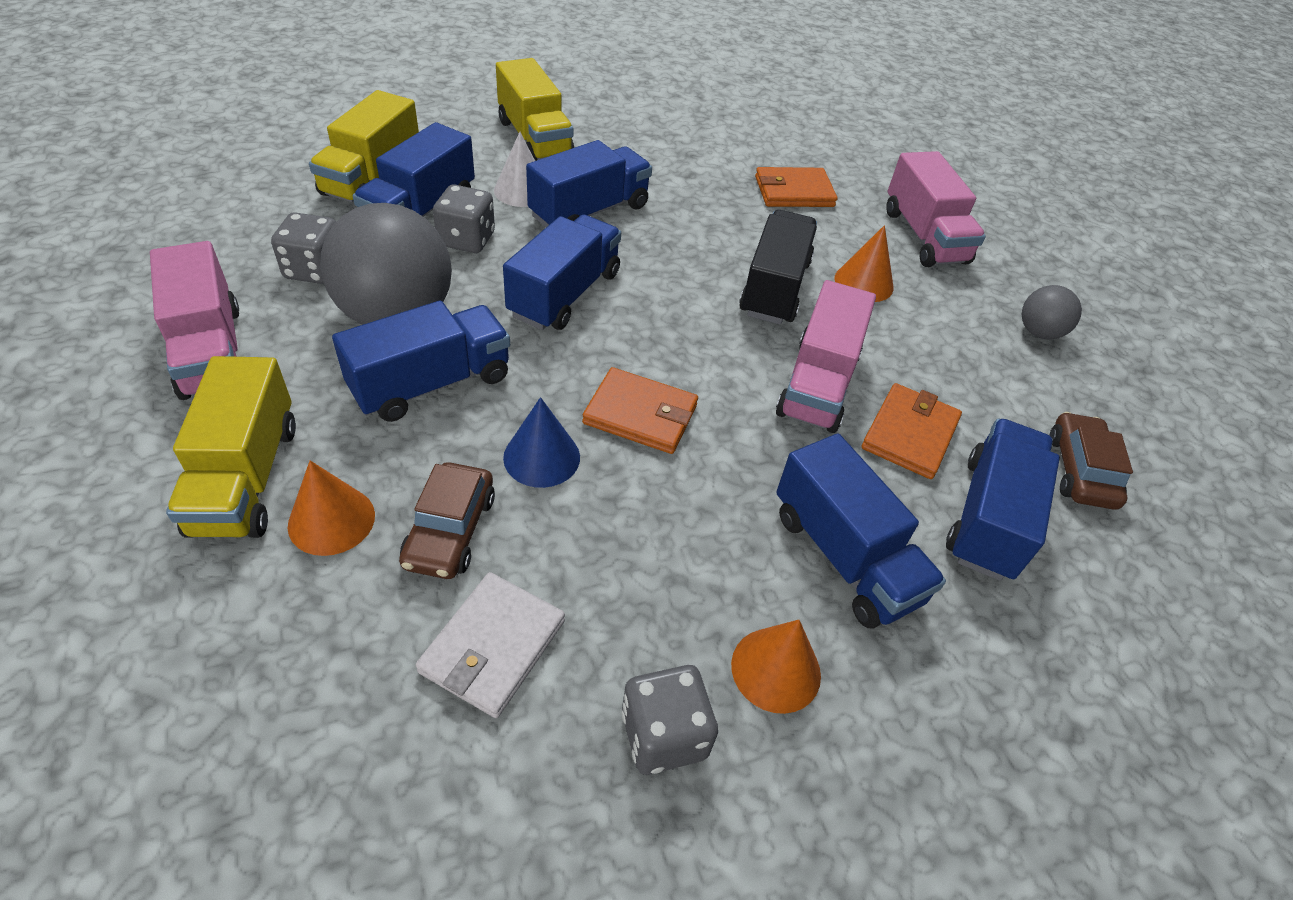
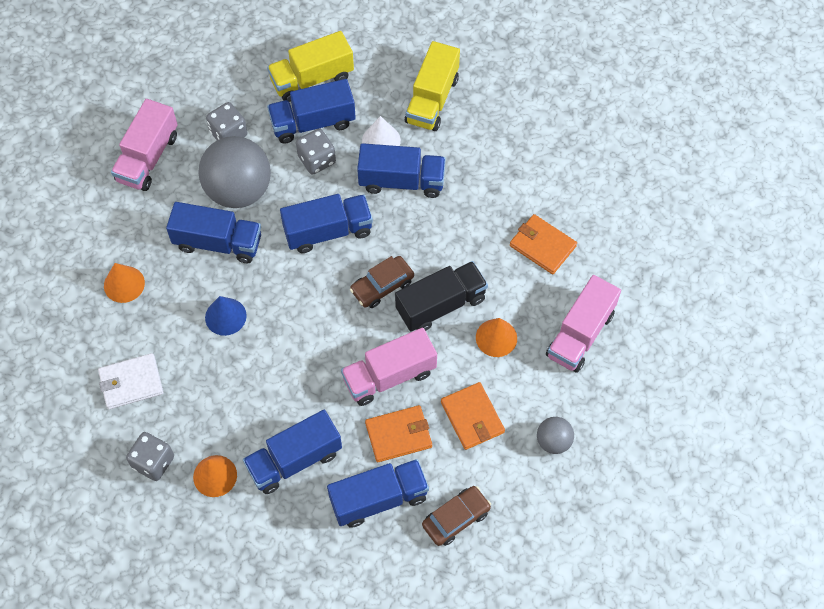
camera: 50 degrees right, 15 degrees up
(246, 477) = (111, 239): yellow truck -> none
(450, 530) = (160, 323): brown car -> brown car (382, 286)
(640, 414) = (288, 327): orange wallet -> orange wallet (472, 417)
(844, 556) = (294, 460): blue truck -> blue truck turned 45 degrees clockwise

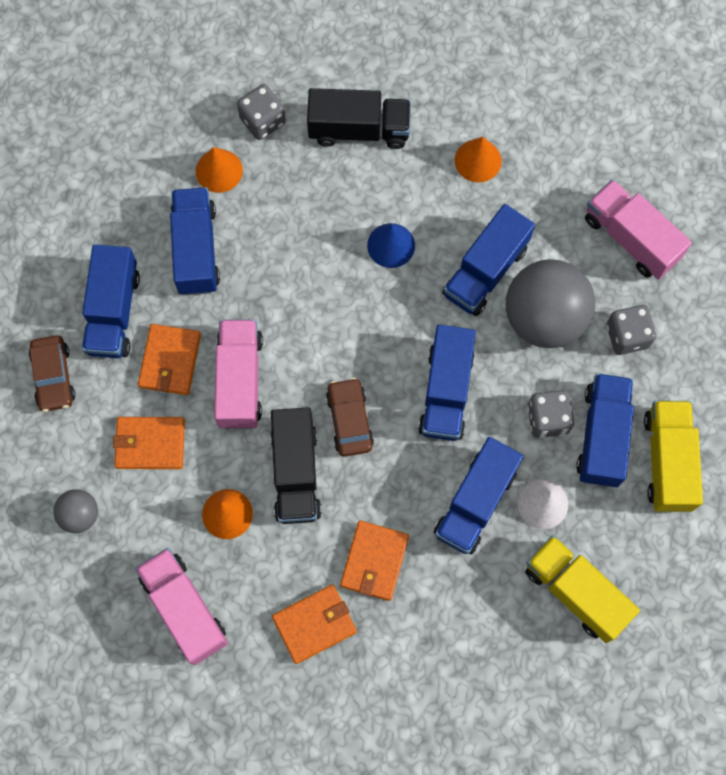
camera: 115 degrees right, 10 degrees up
(131, 383) = (359, 129): white wallet -> black truck
(478, 227) = (374, 561): none -> orange wallet

